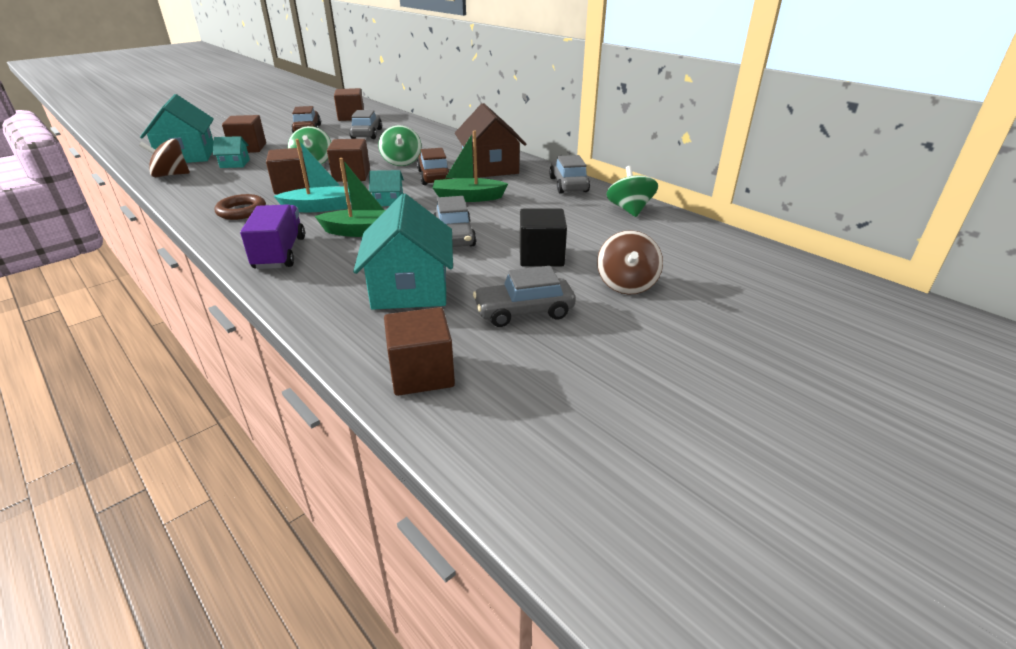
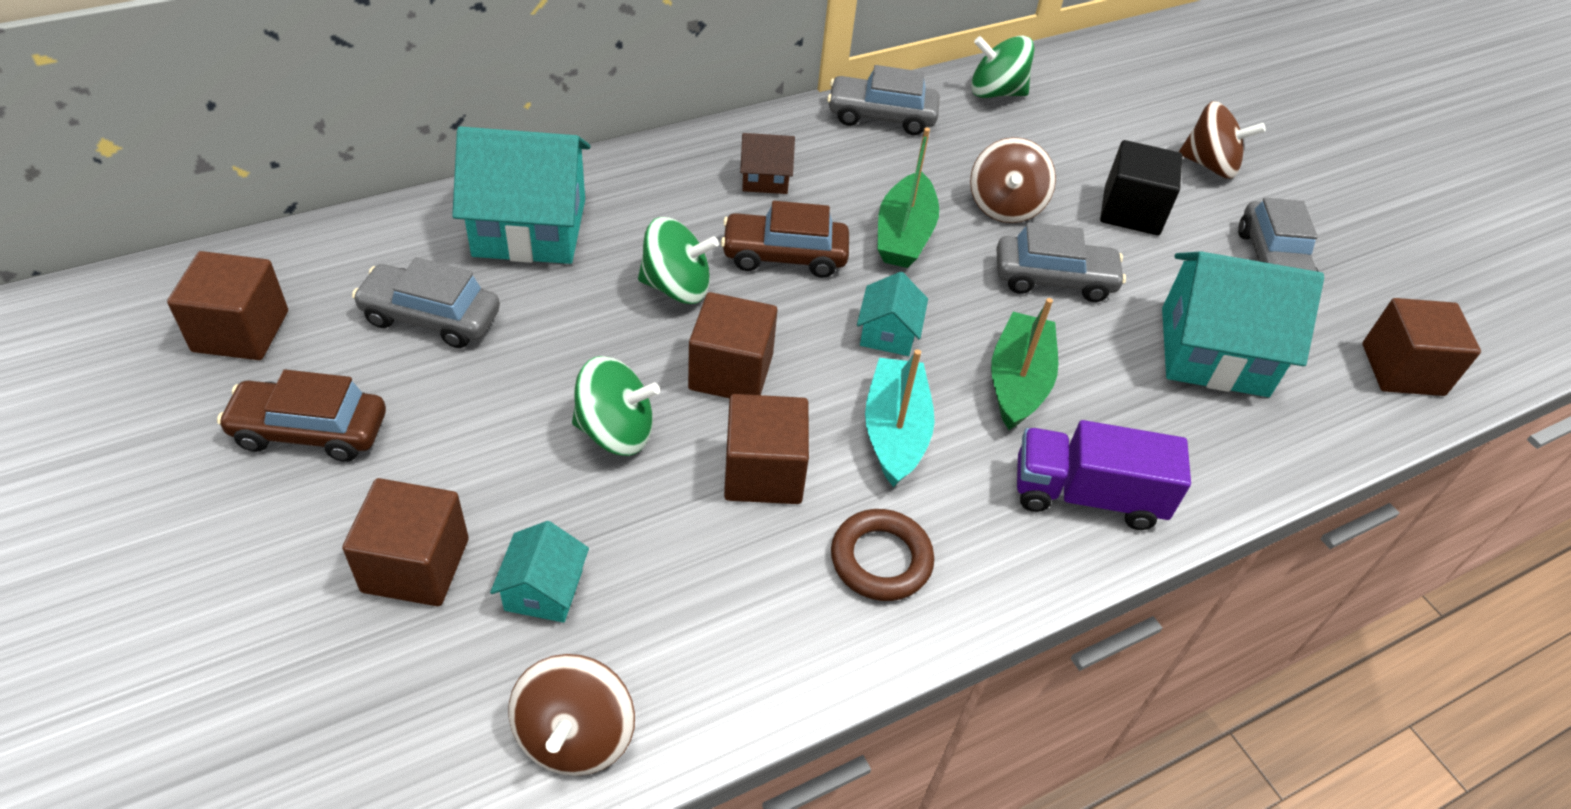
camera: 80 degrees left, 15 degrees up
(187, 156) = (407, 715): turquoise house -> turquoise house (530, 227)
(490, 168) = (765, 178): brown house -> brown house, size x0.49
(513, 219) = (1005, 206): none -> brown spinning top

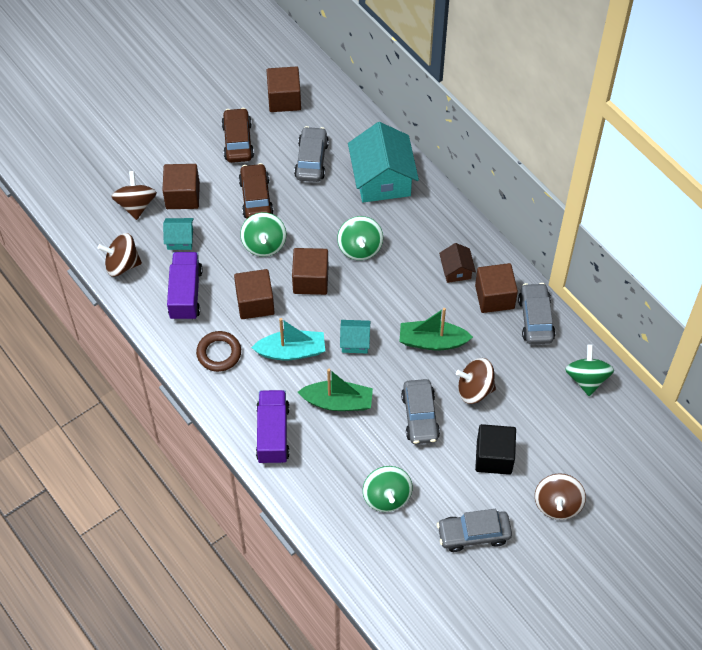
camera: 85 degrees right, 10 degrees up
(396, 675) = (136, 205): none -> brown spinning top
(706, 601) = (185, 294): none -> purple truck
(784, 256) = (397, 289): brown car -> brown car (256, 198)
(1214, 351) = (387, 496): turquoise house -> green spinning top
(1402, 369) = (401, 596): brown cube -> brown cube (494, 297)

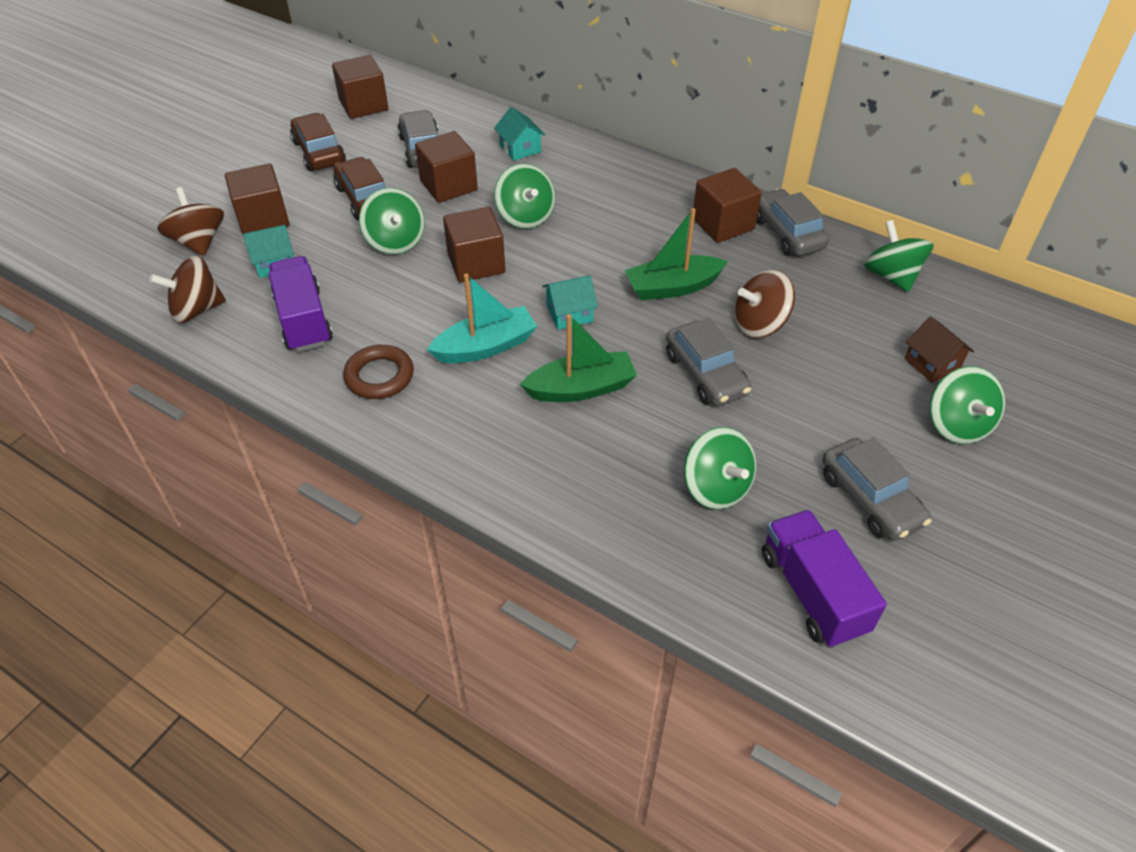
camera: 20 degrees left, 10 degrees down
(255, 303) = (409, 306): brown cube -> brown cube (448, 185)
(273, 434) = (504, 455): purple truck -> purple truck (812, 592)
(382, 179) = (520, 148): turquoise house -> turquoise house, size x0.49
(456, 270) = (660, 210): brown house -> brown house (932, 363)
(473, 534) = (870, 499): grey car -> grey car turned 90 degrees counterclockwise
(494, 457) = (834, 393): black cube -> none
(557, 504) = (957, 425): brown spinning top -> green spinning top

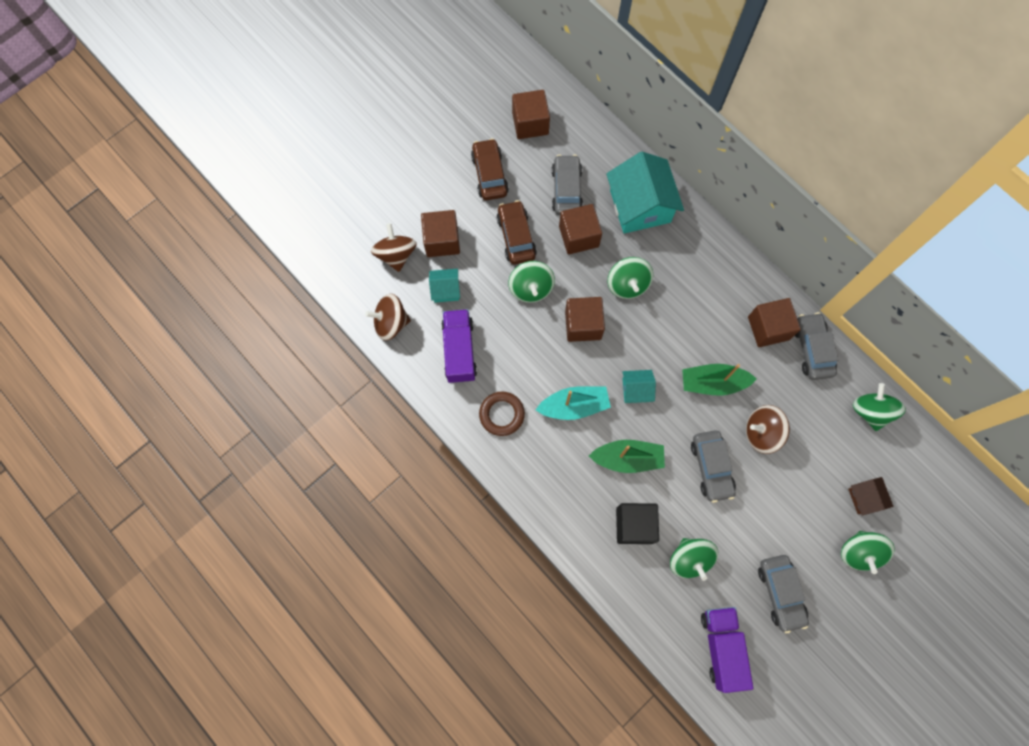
camera: 15 degrees right, 25 degrees up
(520, 148) = (640, 206): turquoise house -> turquoise house, size x2.05
(617, 464) = (634, 525): none -> black cube

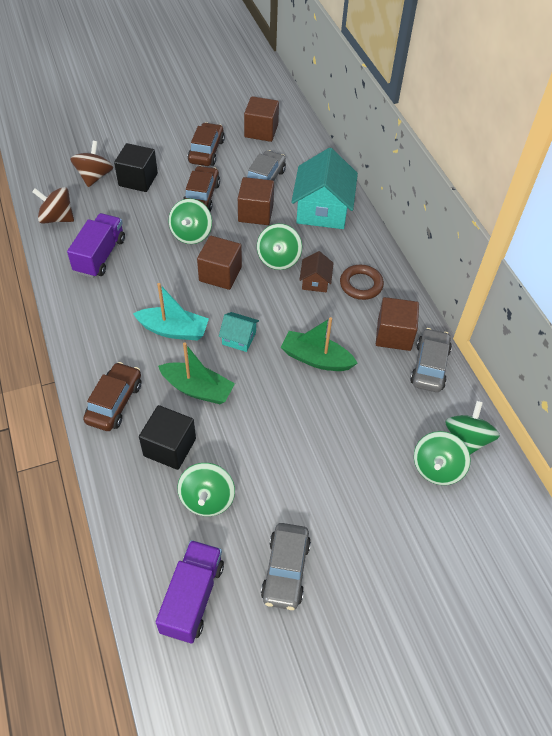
camera: 20 degrees right, 20 degrees down
(442, 240) = (138, 179): brown cube -> black cube
(445, 290) = (118, 211): turquoise house -> none
(501, 414) = (104, 313): brown ring -> brown ring (361, 285)
(564, 503) = (114, 402): none -> brown car
(711, 467) = (275, 427): grey car -> none
(761, 433) = (342, 416): brown spinning top -> none
(859, 552) = (393, 565): green spinning top -> green spinning top (437, 468)
(865, 498) = (424, 515): brown house -> brown house (315, 281)

